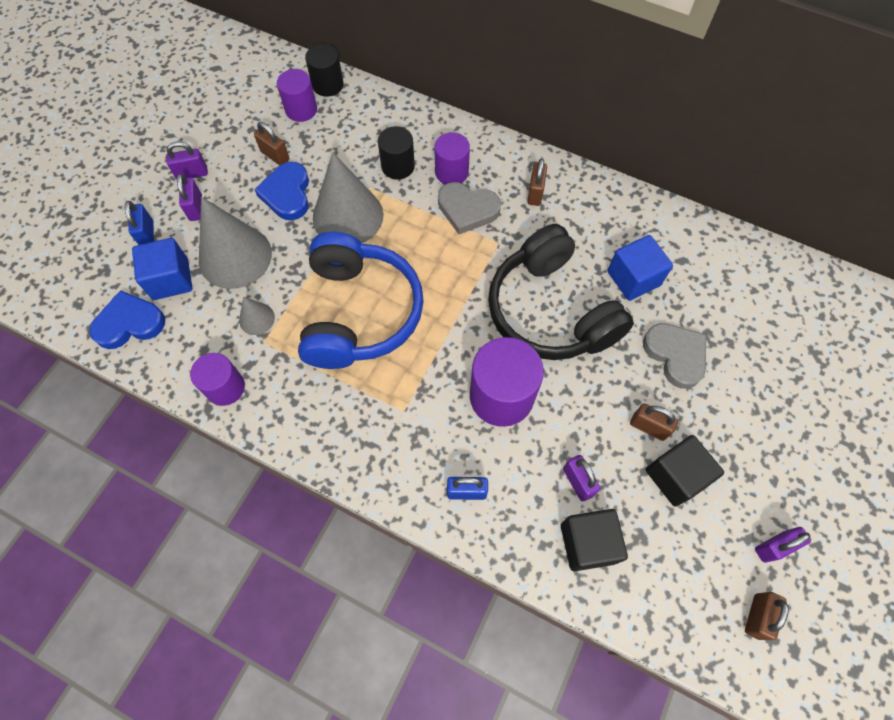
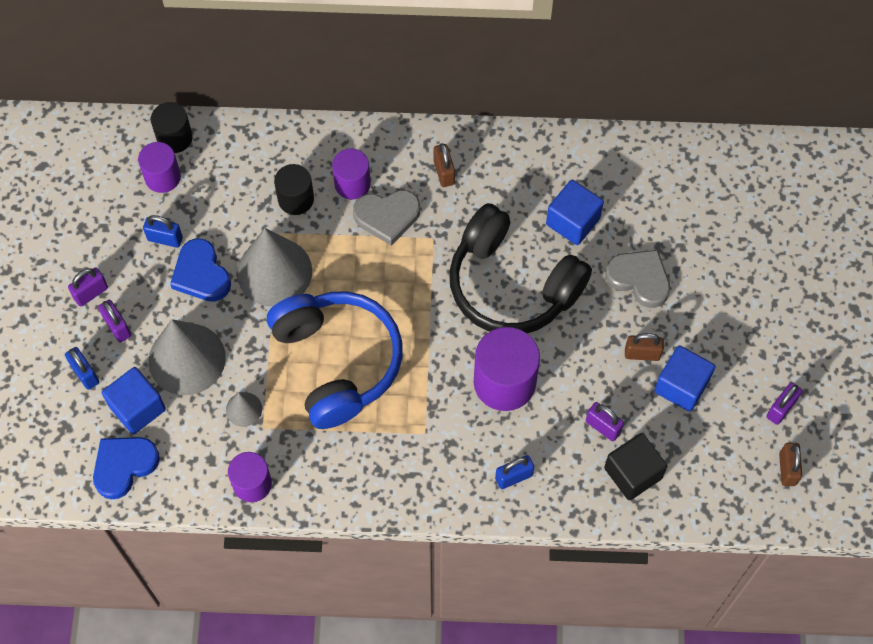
camera: 25 degrees left, 0 degrees up
(275, 156) = (165, 239): brown padlock -> blue padlock
(675, 476) = (681, 386): black cube -> blue cube

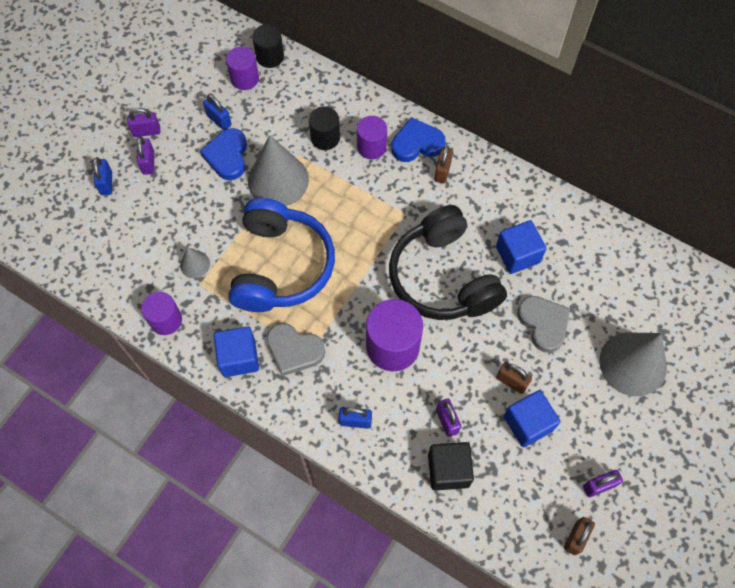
camera: 30 degrees right, 0 degrees up
(124, 466) = (89, 260): blue heart -> blue heart (417, 143)
(137, 408) = (125, 225): blue cube -> blue cube (239, 358)
(187, 359) = (179, 209): grey cone -> grey cone (633, 363)
(387, 217) = (382, 182): grey heart -> grey heart (294, 350)

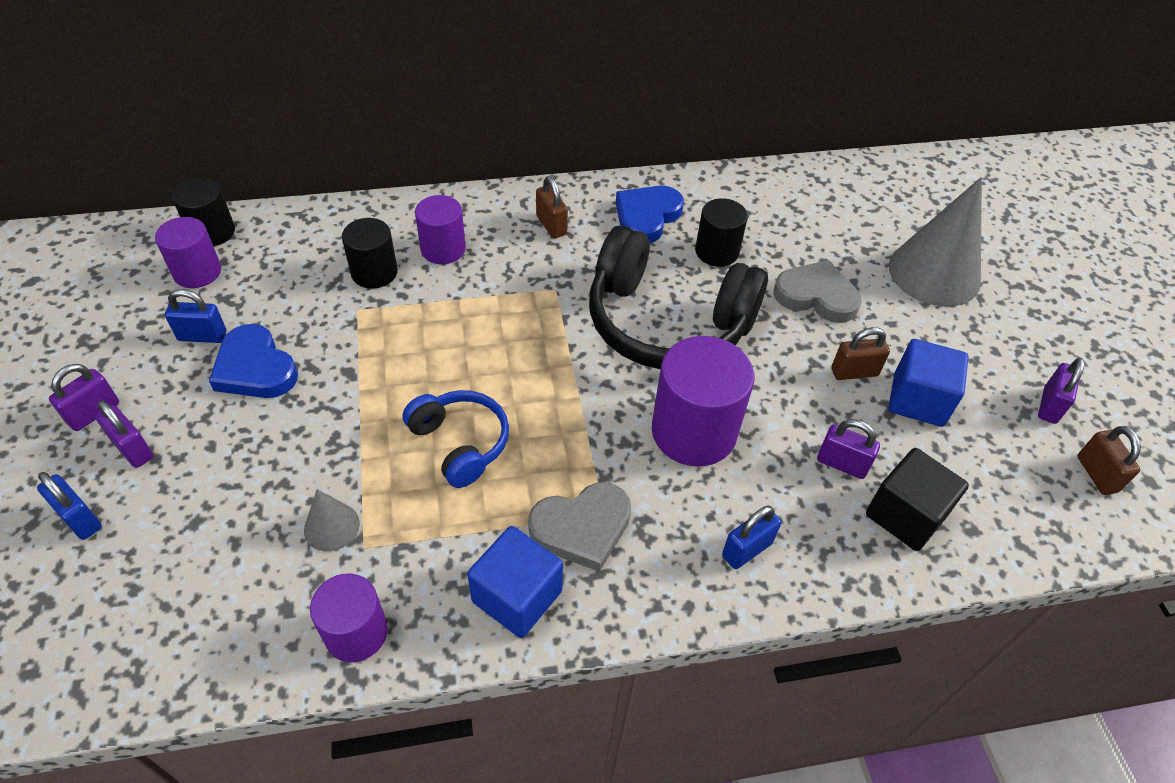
camera: 45 degrees left, 15 degrees down
(278, 180) = (356, 351): grey cone -> none
(281, 266) = (460, 443): blue headphones -> blue headphones, size x0.53
(417, 143) = (493, 216): blue heart -> blue heart (647, 217)
(517, 254) = (716, 251): blue cube -> black cylinder

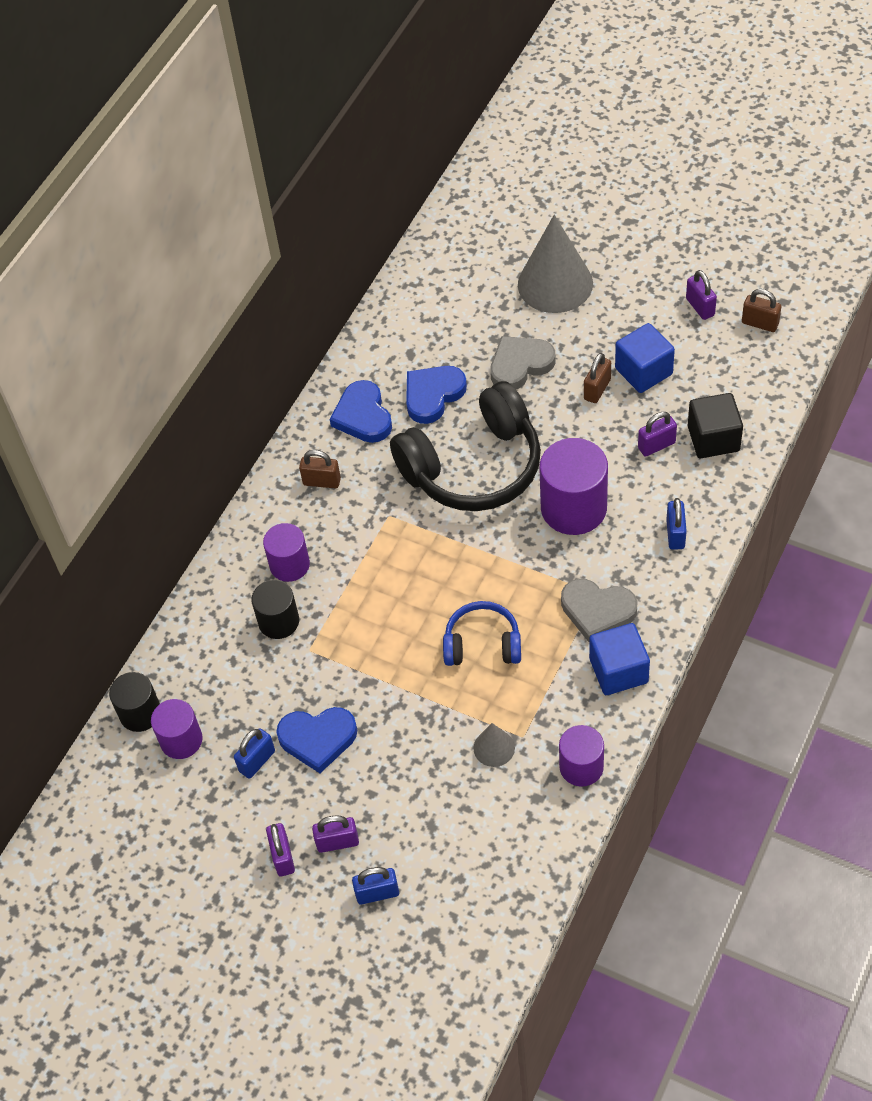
camera: 45 degrees left, 5 degrees up
(582, 528) = (597, 611): grey heart -> grey heart turned 90 degrees clockwise
(716, 251) = (433, 395): black cylinder -> blue heart

